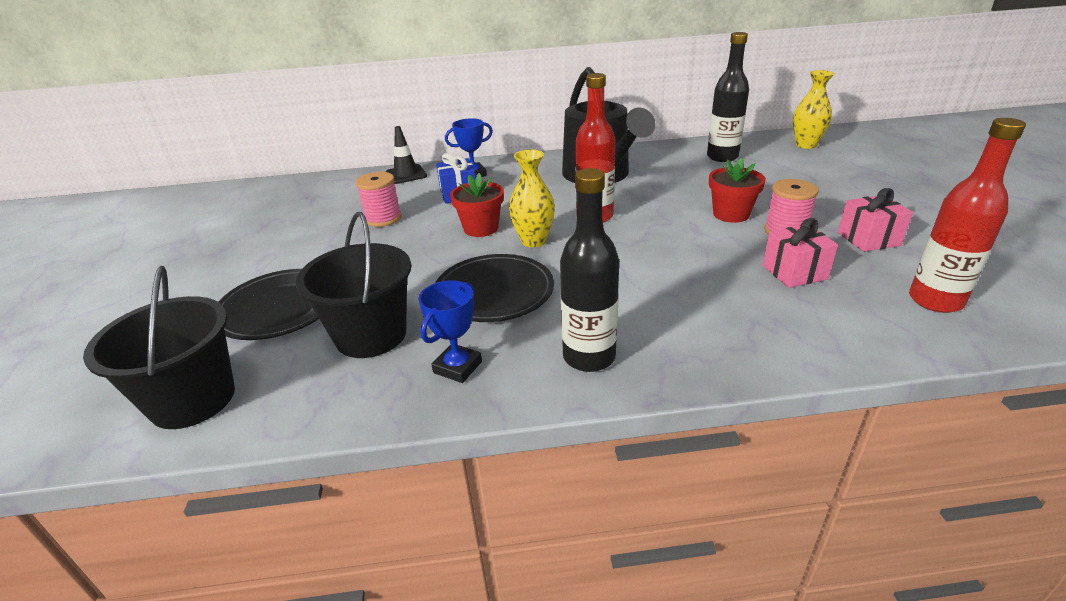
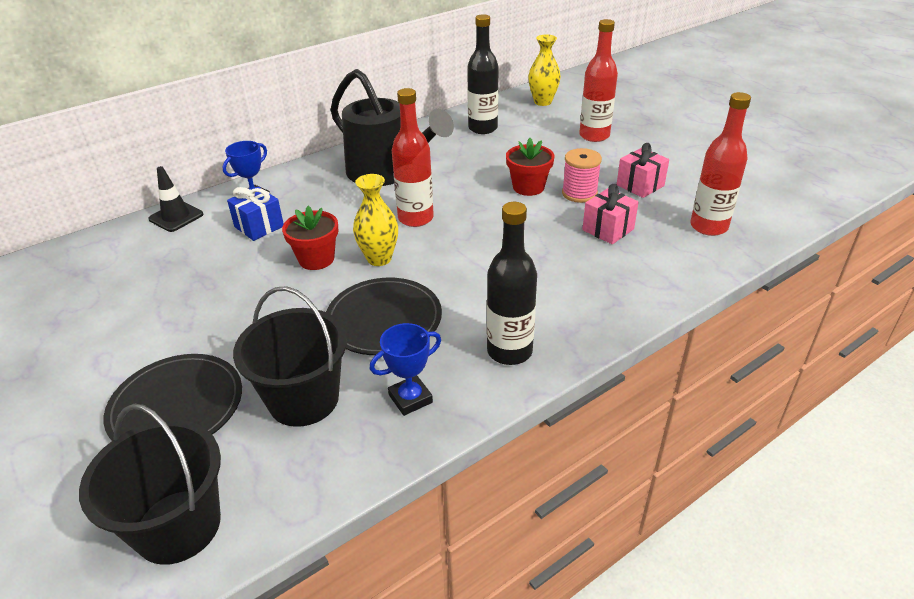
camera: 30 degrees left, 5 degrees up
(383, 218) = (199, 276): pink spool -> none
(457, 367) = (410, 398): blue trophy -> blue trophy turned 60 degrees clockwise
(844, 183) = (594, 136): none -> red bottle

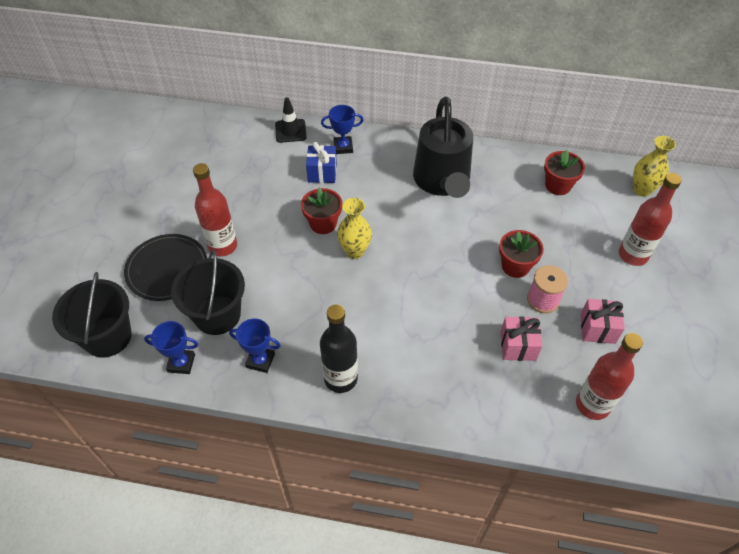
camera: 45 degrees right, 15 degrees up
(321, 471) = (181, 363): none -> blue trophy
(384, 319) = (307, 298): black plate -> none
(415, 218) = (412, 236): red bottle -> red bottle (222, 246)
(483, 128) = (558, 185): black bottle -> red flower pot

